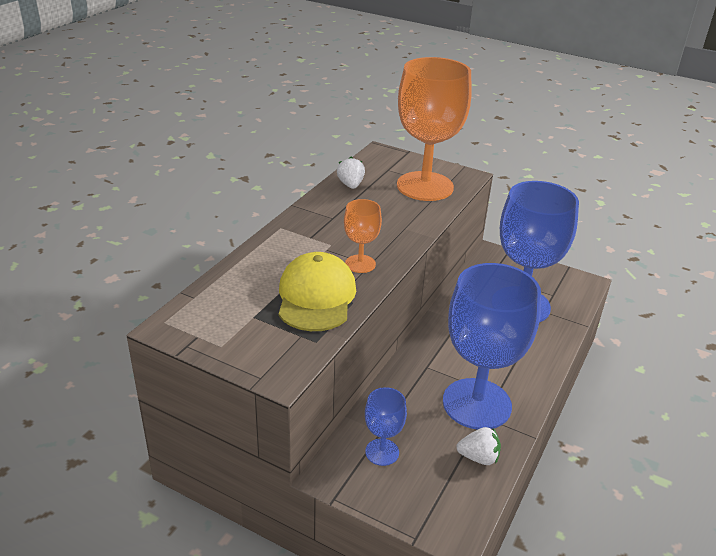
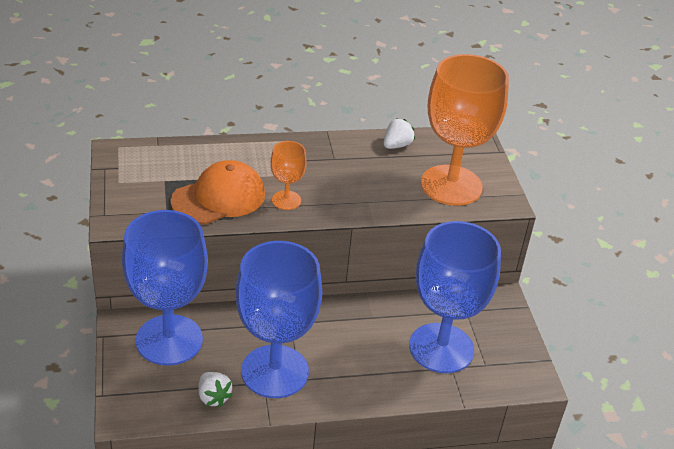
camera: 50 degrees right, 5 degrees up
(316, 297) = (219, 198): yellow cap -> orange cap
(382, 452) = (169, 340): blue goblet -> blue goblet, size x2.19

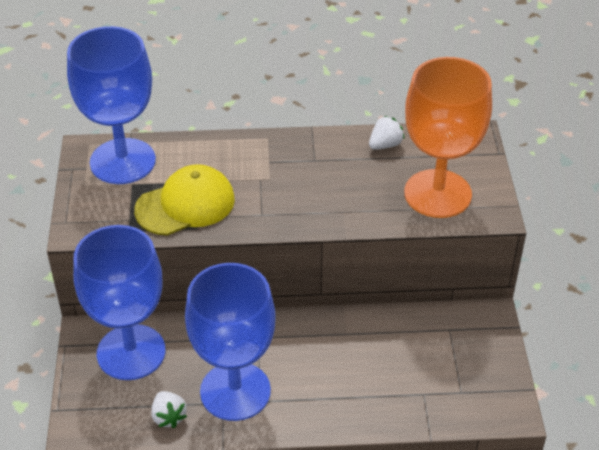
camera: 10 degrees right, 5 degrees up
(219, 198) = (185, 204): orange cap -> yellow cap
(286, 200) = (256, 209): orange goblet -> none
(441, 348) = (415, 371): blue goblet -> blue goblet (122, 161)

